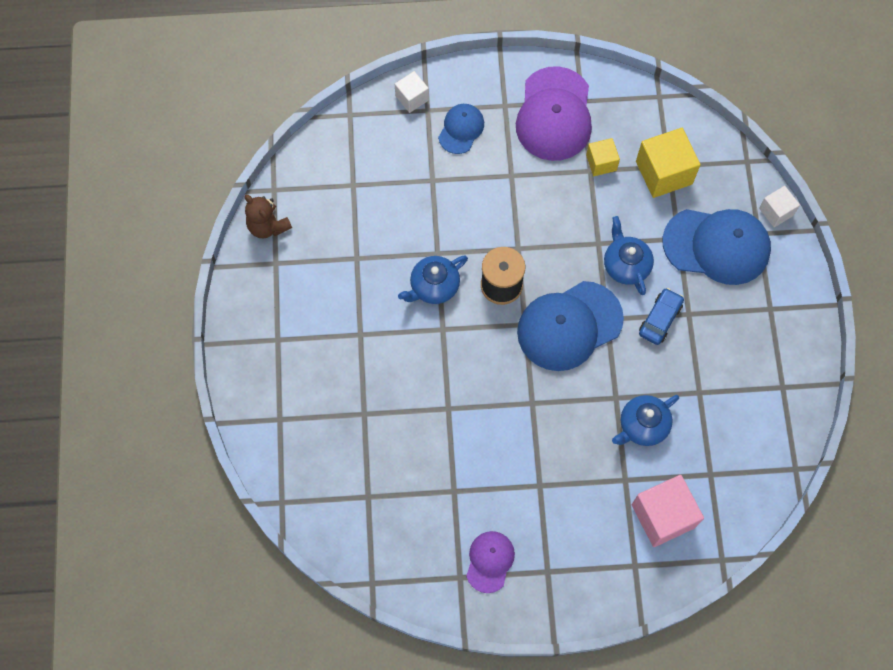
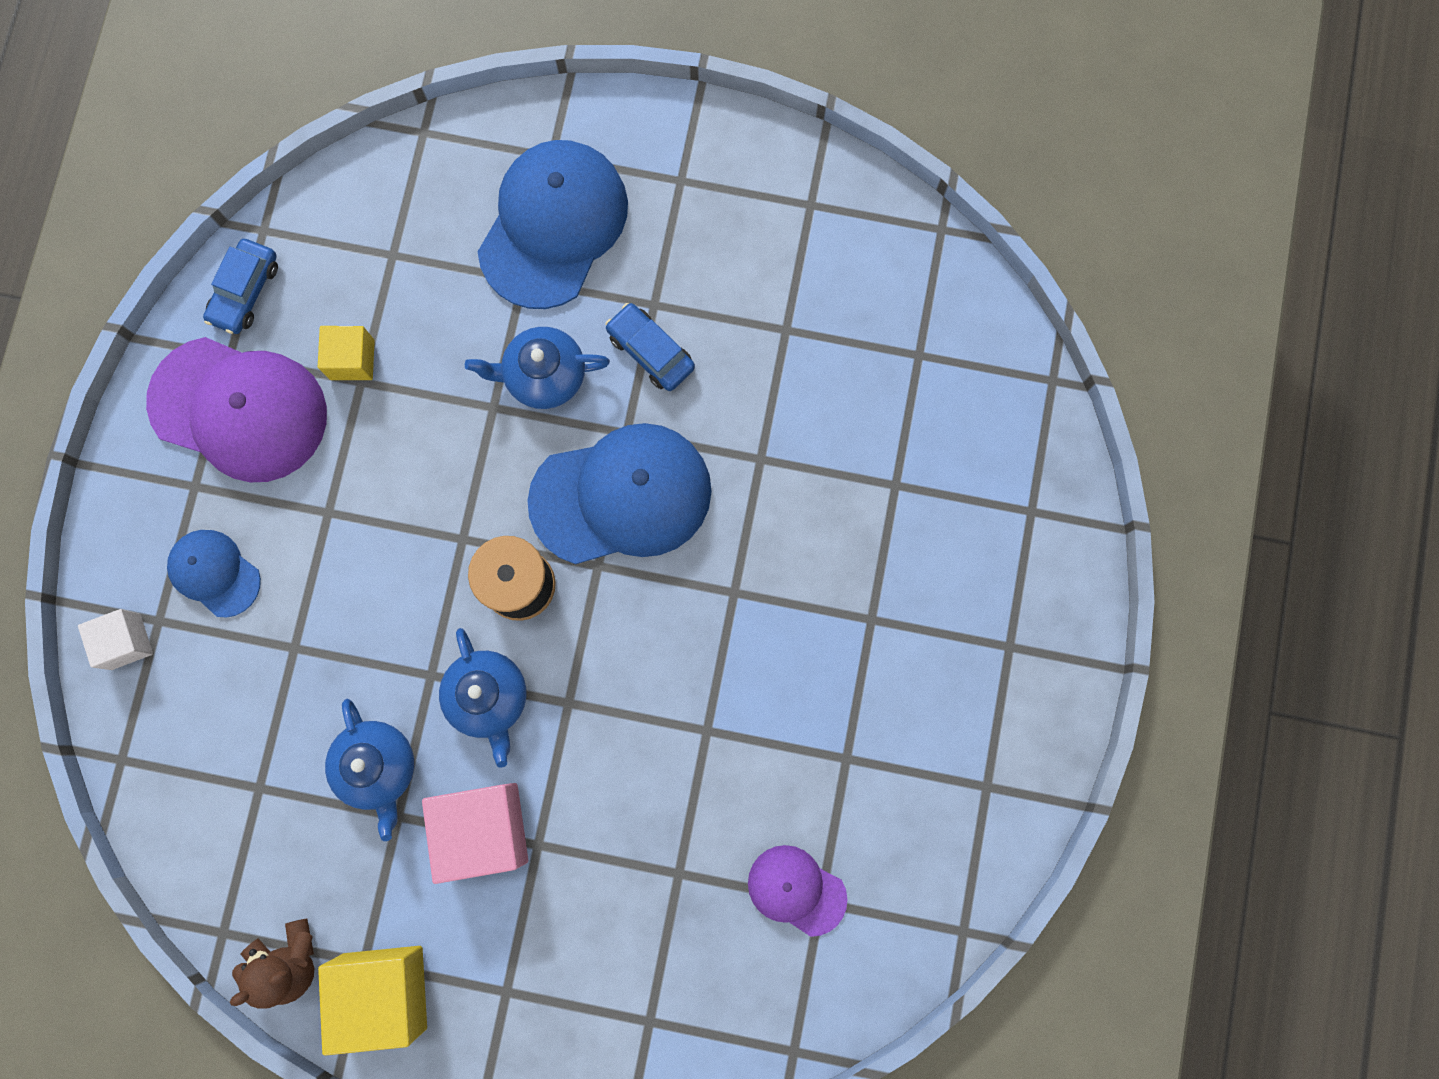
camera: 75 degrees left, 10 degrees up
(490, 561) = (973, 732): purple cap -> purple cap (796, 890)
(569, 326) = (621, 496): blue cap -> blue cap turned 90 degrees counterclockwise
(621, 98) = (245, 291): none -> blue car
(642, 426) = (817, 432): blue teapot -> blue teapot (378, 767)
(663, 516) = (966, 445): pink cube -> pink cube (483, 829)
(664, 173) = (402, 266): yellow cube -> yellow cube (384, 991)
(776, 212) = (523, 118): white cube -> none

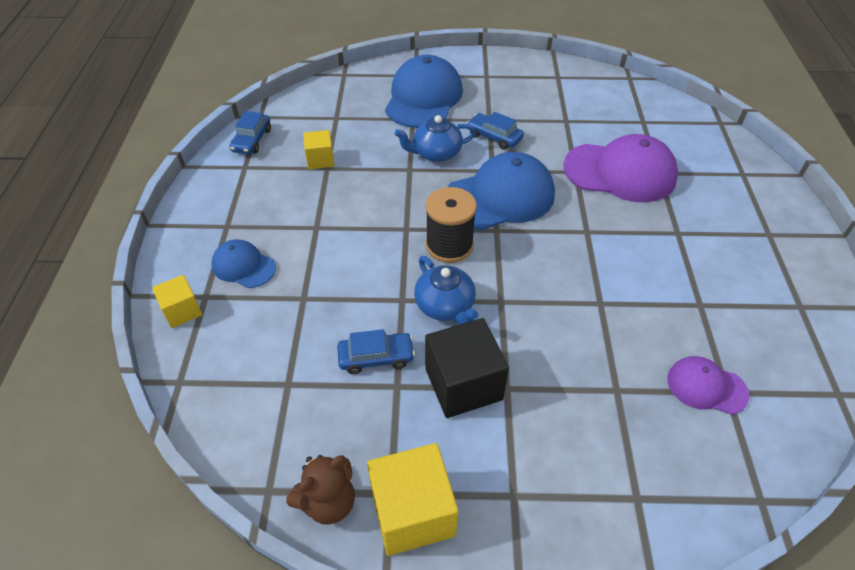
camera: 10 degrees left, 30 degrees down
(126, 641) = (182, 311): white cube -> yellow cube
(239, 409) = (253, 188): purple cap -> purple cap (620, 172)
(378, 767) = (376, 357): blue teapot -> blue car
(483, 829) = (463, 384): pink cube -> black cube

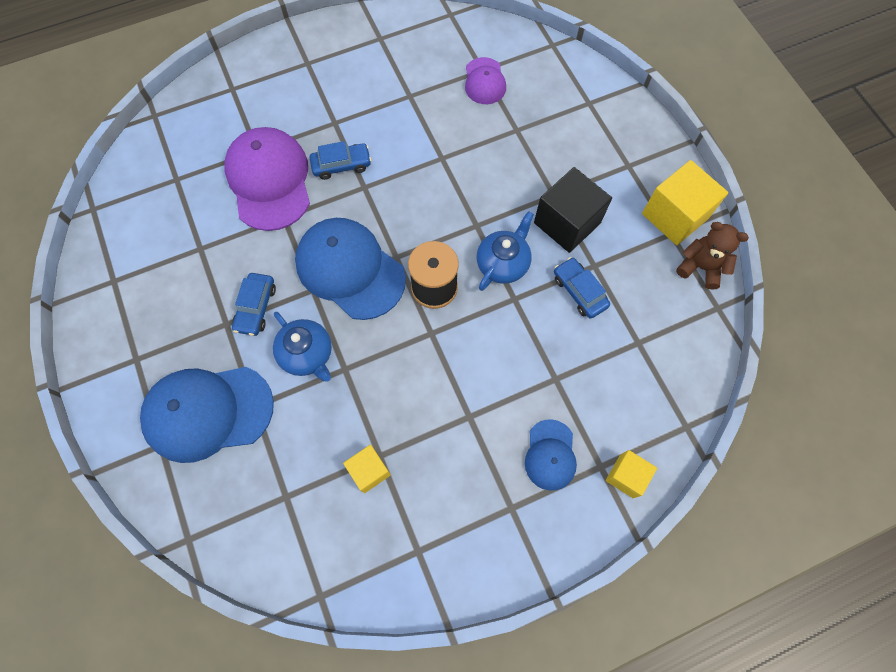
camera: 115 degrees left, 20 degrees up
(252, 140) = (369, 575): blue car -> blue car (341, 165)

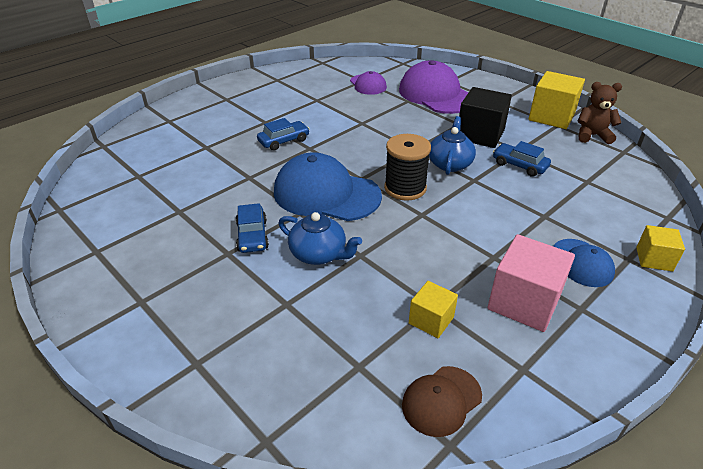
camera: 20 degrees left, 30 degrees down
(208, 412) = (239, 321): blue cap -> none
(269, 181) = (226, 160): purple cap -> purple cap (436, 95)
(334, 555) = (441, 400): none -> brown cap
(463, 481) = (524, 302): none -> pink cube

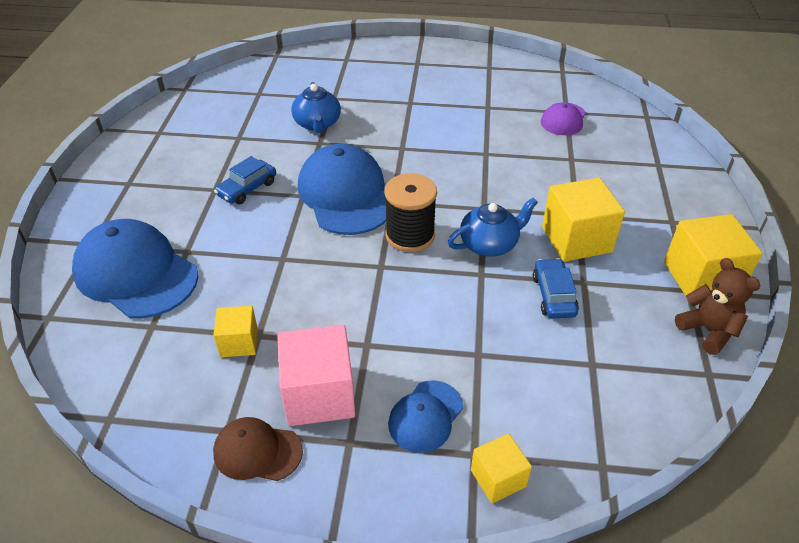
camera: 50 degrees right, 5 degrees up
(277, 348) = (136, 273): none -> blue cap
(284, 141) = (394, 129): blue car -> none
(319, 254) = (260, 235): blue teapot -> blue teapot (317, 124)
(436, 95) = (614, 171): purple cap -> none
(441, 400) = (151, 392): brown cap -> brown cap (257, 451)
(480, 134) = (576, 239): black cube -> yellow cube

